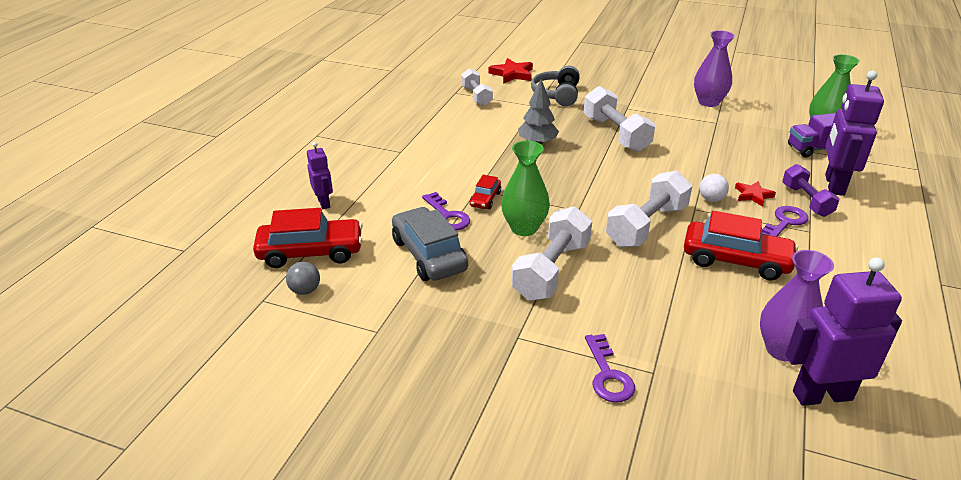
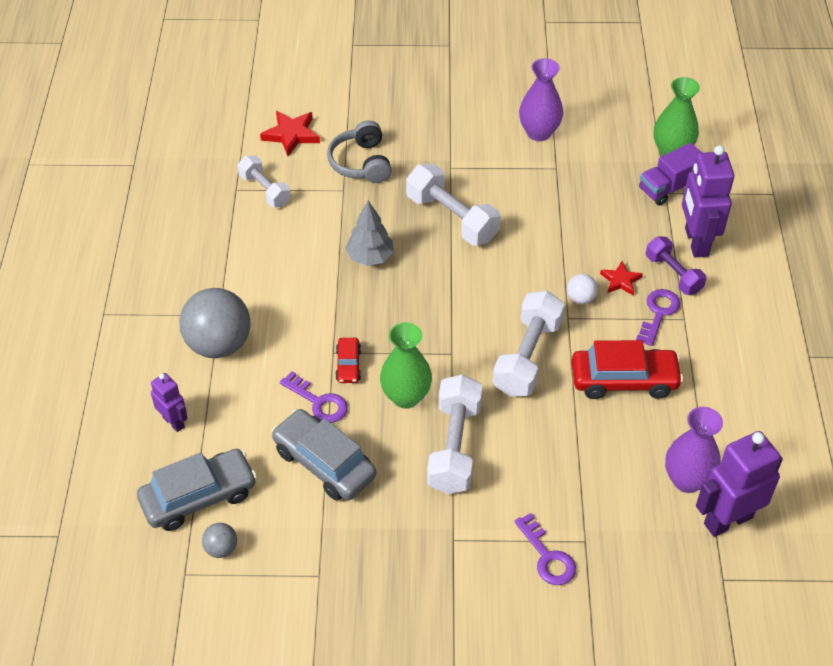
camera: 20 degrees left, 15 degrees up
(311, 252) = (199, 497): red car -> grey car
(389, 167) = (219, 344): none -> grey ball

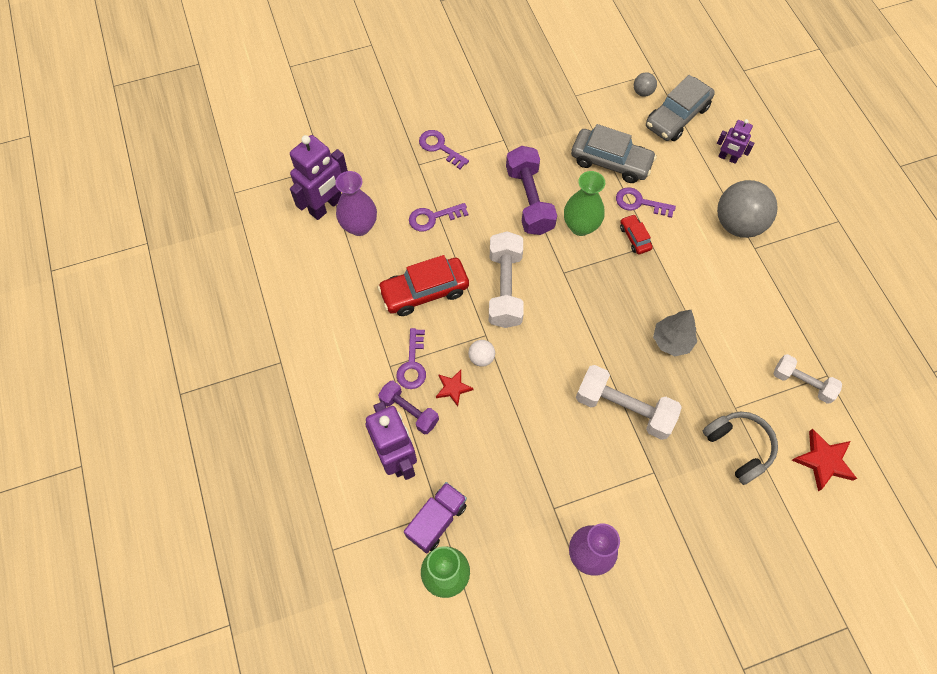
camera: 160 degrees right, 15 degrees up
(454, 446) = (529, 200): white dumbbell -> purple dumbbell
(587, 462) = (433, 217): none -> purple key

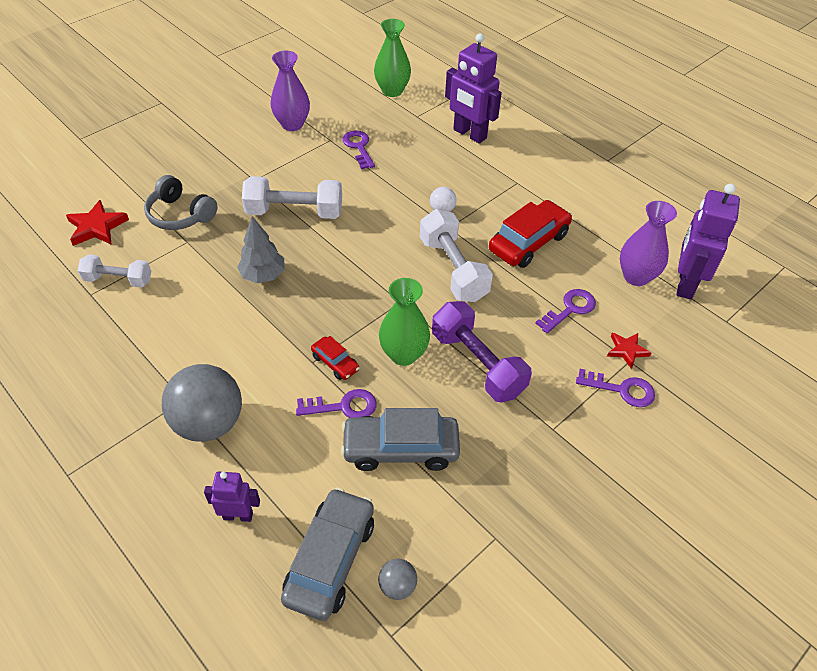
camera: 155 degrees right, 15 degrees down
(409, 411) = (479, 160): purple dumbbell -> none
(412, 364) = (499, 189): purple key -> purple key (359, 147)
(436, 520) = (416, 112): purple truck -> none
(453, 388) = (453, 183): red star -> red star (627, 350)

